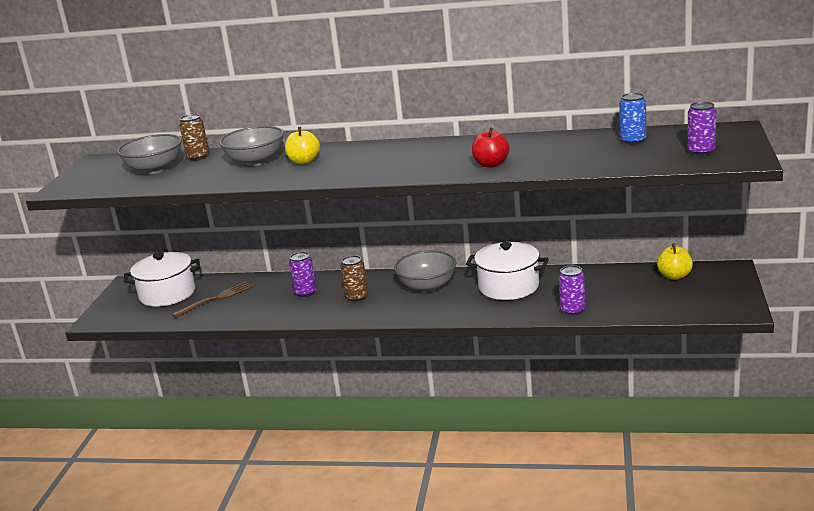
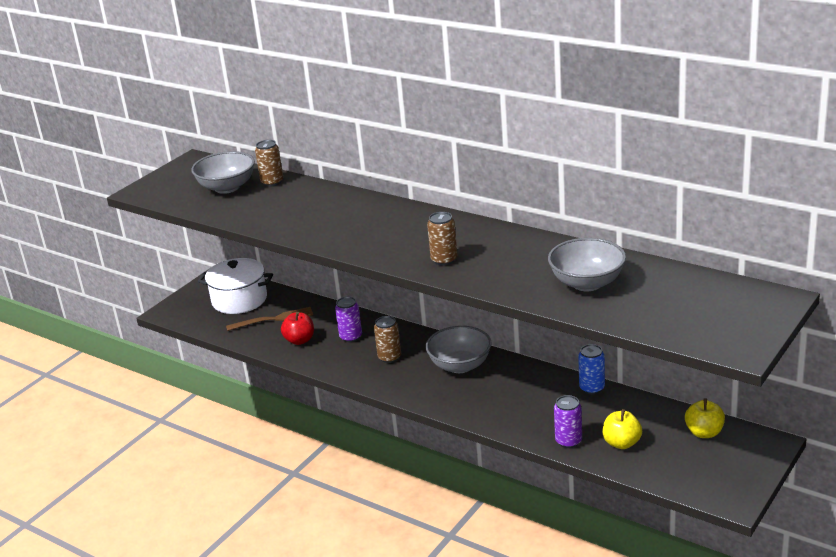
camera: 25 degrees right, 5 degrees up
(256, 161) = (311, 203): grey bowl -> grey bowl (587, 283)
(304, 161) = (349, 217): yellow apple -> yellow apple (621, 443)
(429, 167) = (444, 260): none -> brown can
(491, 164) = (499, 274): red apple -> red apple (299, 340)
(508, 286) = (533, 391): white pot -> none
(633, 140) = (661, 283): blue can -> blue can (592, 388)
(701, 151) = (708, 322): purple can -> none

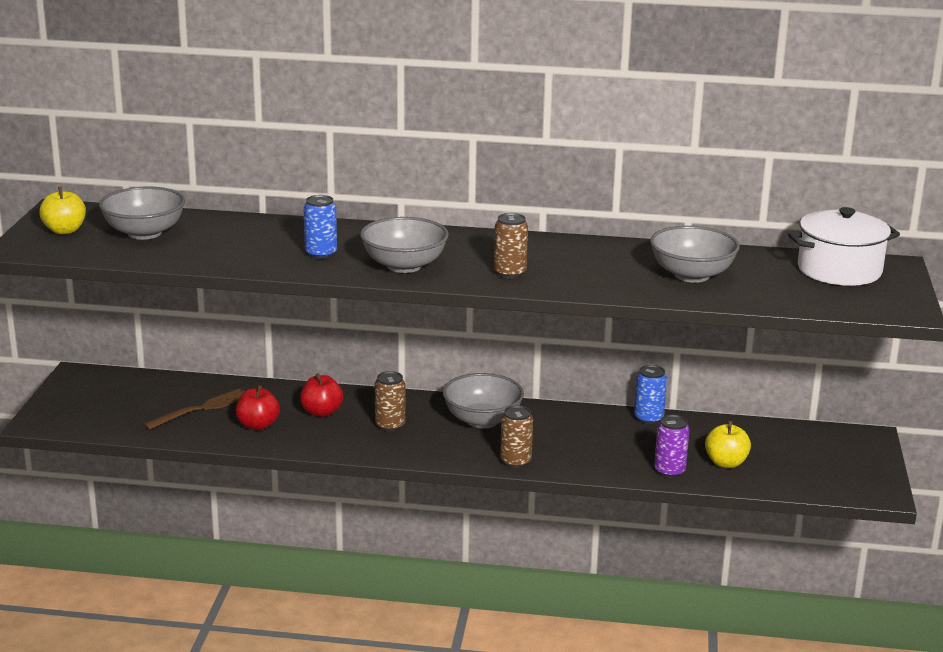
camera: 30 degrees left, 5 degrees down
(239, 300) = (134, 395): white pot -> white pot (839, 270)
(272, 182) = (201, 222): brown can -> brown can (515, 461)
(325, 222) = (321, 254): none -> blue can
(351, 337) = (321, 412): purple can -> red apple
(373, 242) = (404, 266): none -> grey bowl
(704, 432) = (798, 439): yellow apple -> yellow apple (65, 230)

